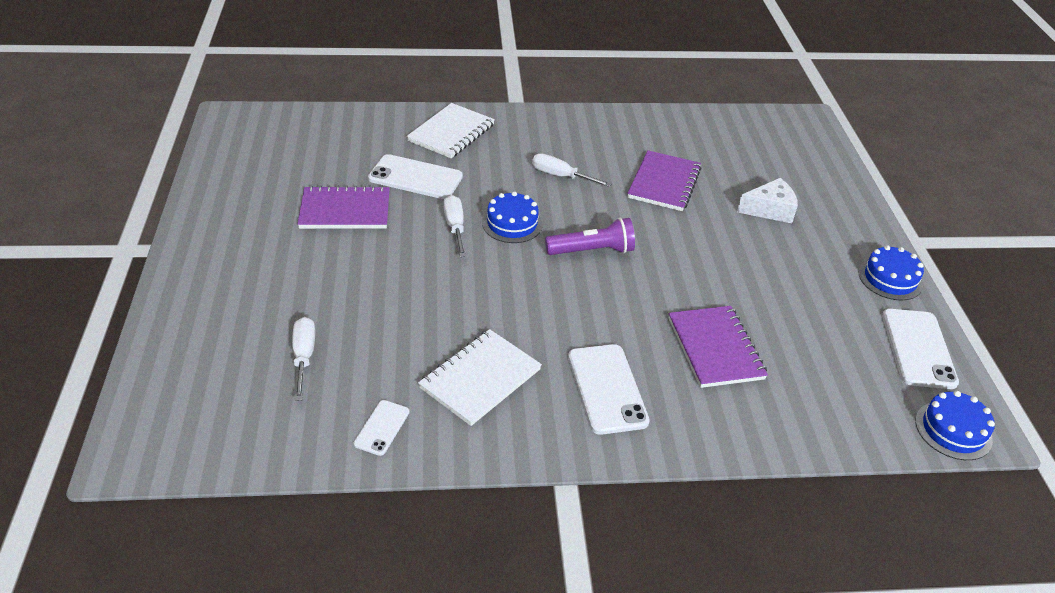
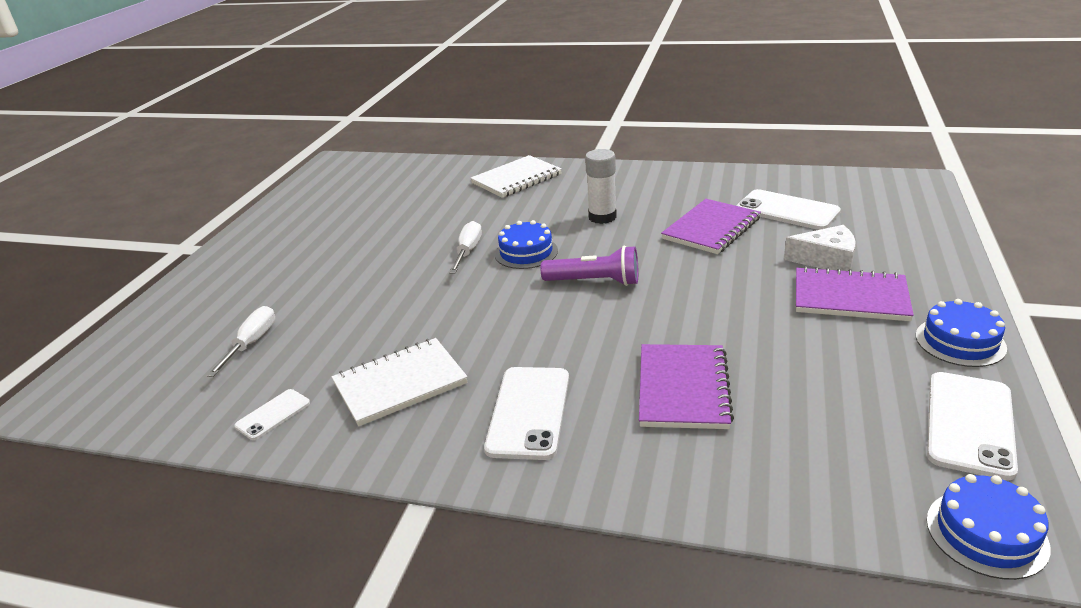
camera: 25 degrees right, 10 degrees down
(345, 210) = (377, 232): purple notebook -> purple notebook (850, 297)
(415, 177) = (459, 211): white phone -> white phone (787, 210)
(561, 176) = (602, 217): white screwdriver -> white glue stick

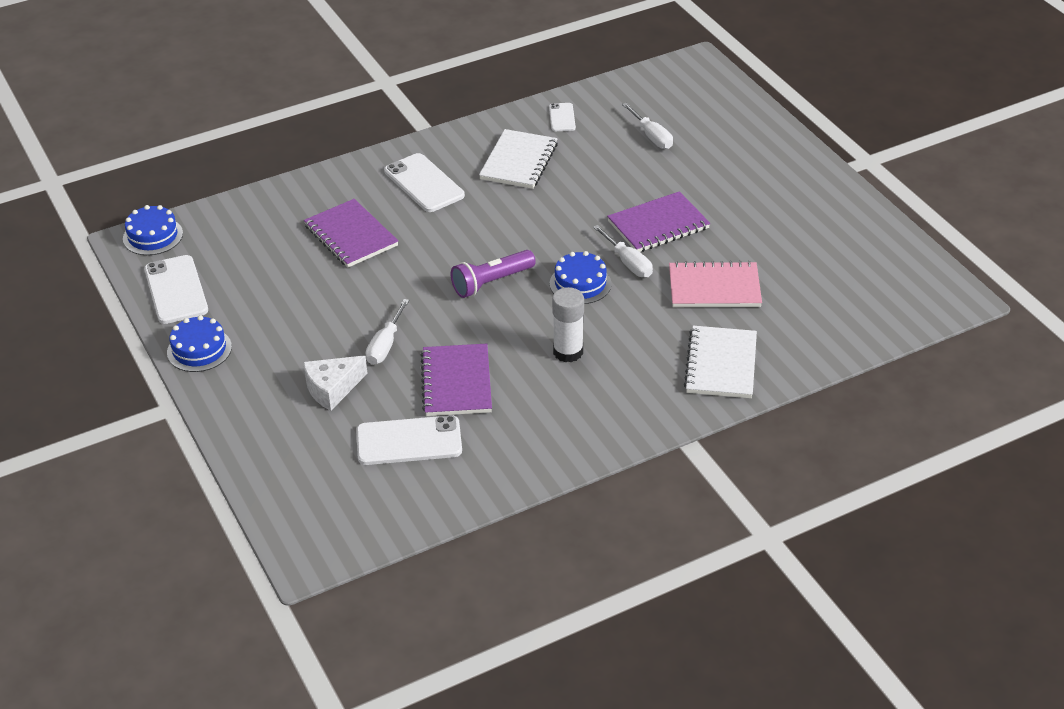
camera: 135 degrees right, 10 degrees up
(443, 214) = (714, 287): none -> pink notebook
(746, 273) = (385, 345): none -> white screwdriver
(850, 297) = (292, 356): purple notebook -> purple notebook (658, 225)

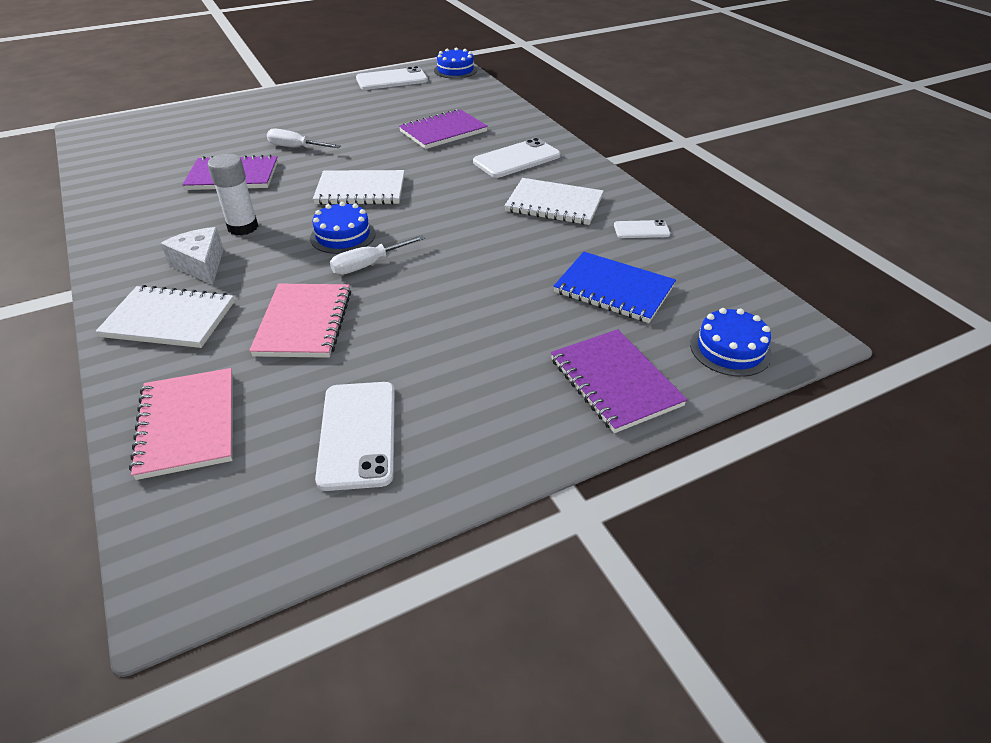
camera: 90 degrees right, 0 degrees up
(199, 349) = (323, 89): blue cake -> blue cake (730, 349)
(332, 389) = (255, 131): white cheese -> white cheese (201, 264)
(409, 441) = (176, 159): white phone -> white phone (358, 434)
(491, 282) = (360, 190): purple flashlight -> white notebook
(651, 136) = (613, 290): white screwdriver -> blue notebook
(658, 225) = (432, 287): purple notebook -> purple notebook (615, 382)
(836, 324) = (187, 424): none -> pink notebook

